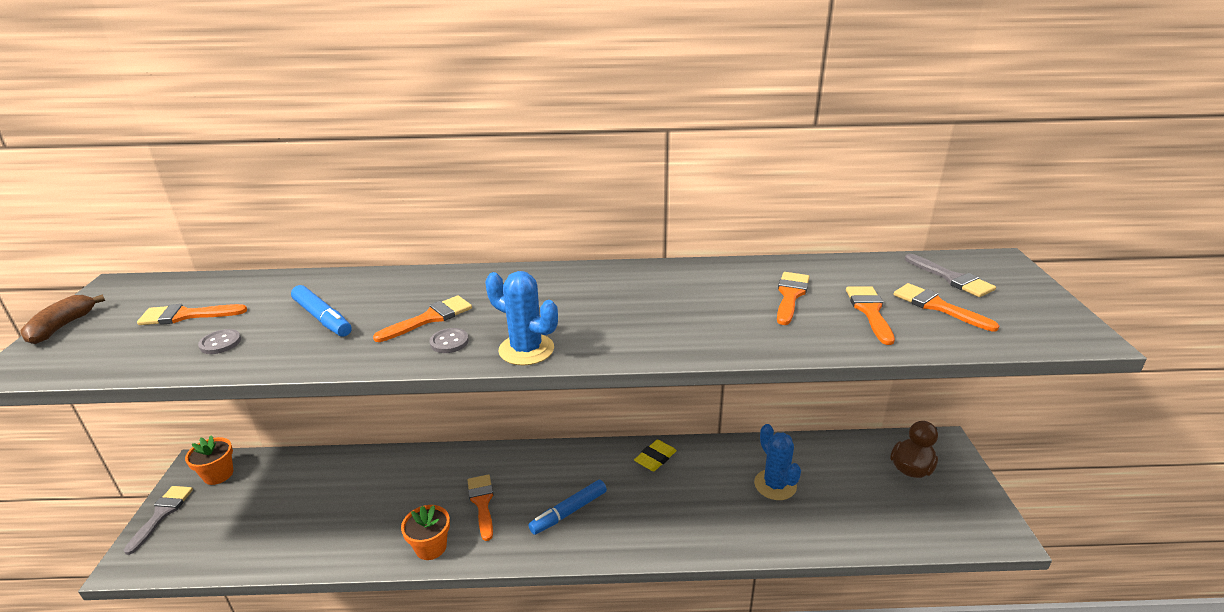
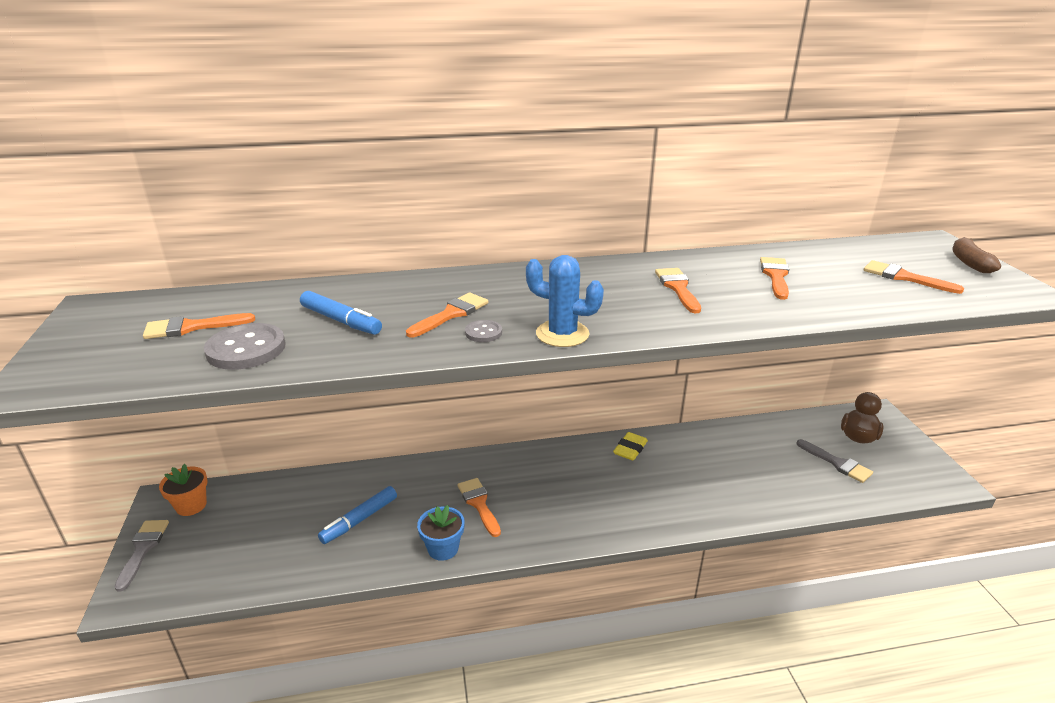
camera: 10 degrees left, 0 degrees up
(62, 327) = (56, 346): brown banana -> brown banana (969, 263)
(220, 343) = (246, 349): grey button -> grey button, size x1.94
(431, 547) = (443, 548): orange flower pot -> blue flower pot
(569, 512) = (566, 503): blue marker -> blue marker (359, 520)
(775, 485) = (746, 461): blue cactus -> none
(870, 311) = (850, 284): orange brush -> orange brush (678, 288)
(951, 278) = (903, 255): grey brush -> grey brush (837, 463)

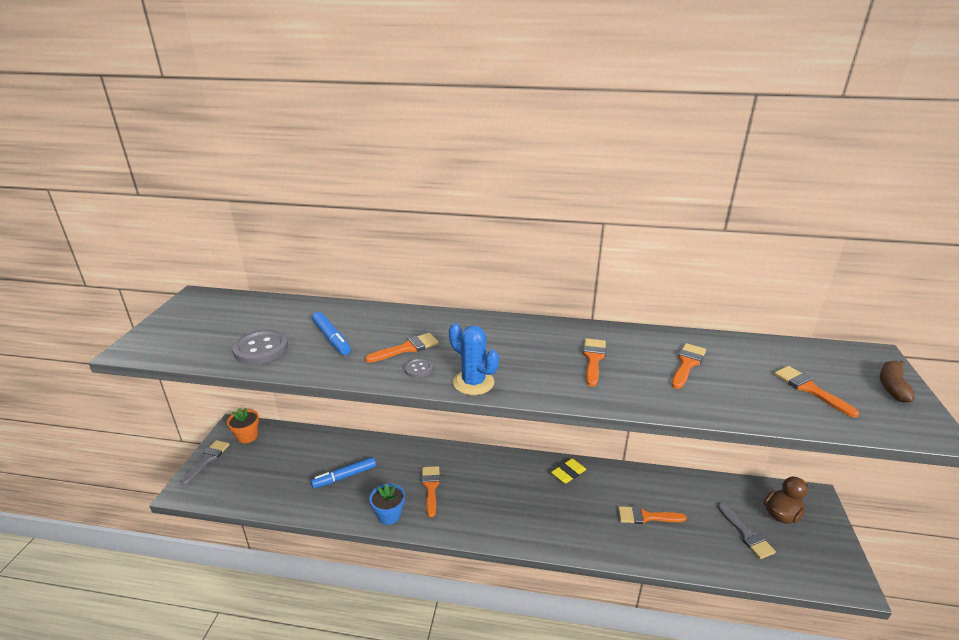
camera: 20 degrees right, 0 degrees up
(192, 327) = (240, 324): orange brush -> orange brush (646, 516)

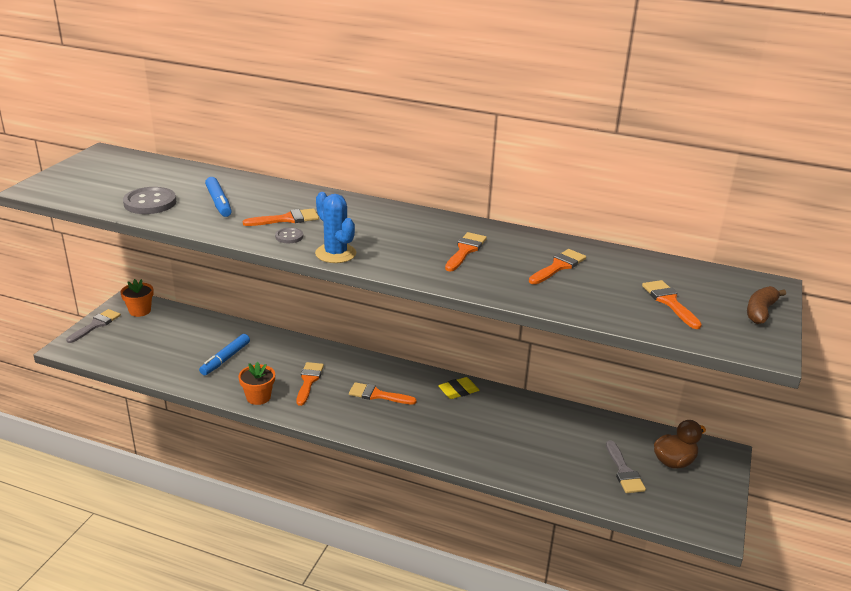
camera: 10 degrees right, 0 degrees up
(344, 476) = (225, 359): blue marker -> blue marker turned 45 degrees counterclockwise
(389, 515) = (258, 397): blue flower pot -> orange flower pot
(646, 516) = (523, 440): orange brush -> orange brush (377, 395)

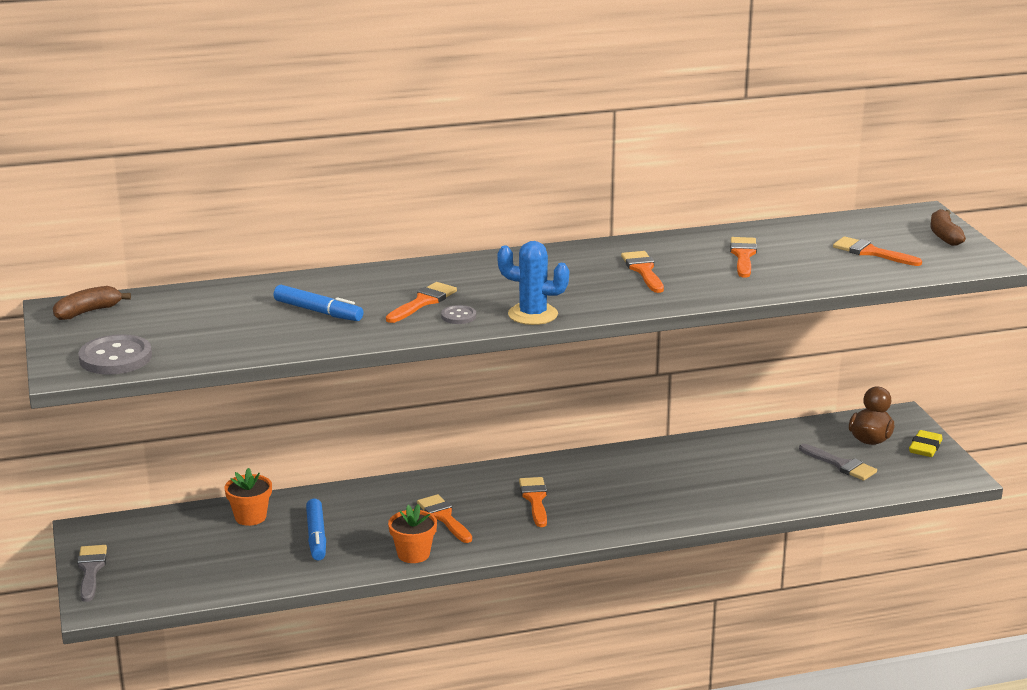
camera: 35 degrees left, 5 degrees down
(111, 159) = (88, 312): none -> brown banana
(140, 311) = (123, 533): orange flower pot -> orange flower pot (250, 517)
(150, 203) = (242, 337): grey button -> grey button (115, 358)
(377, 395) = (535, 499): orange brush -> orange brush turned 105 degrees clockwise
(458, 391) = (608, 462): yellow eraser -> yellow eraser (925, 447)

